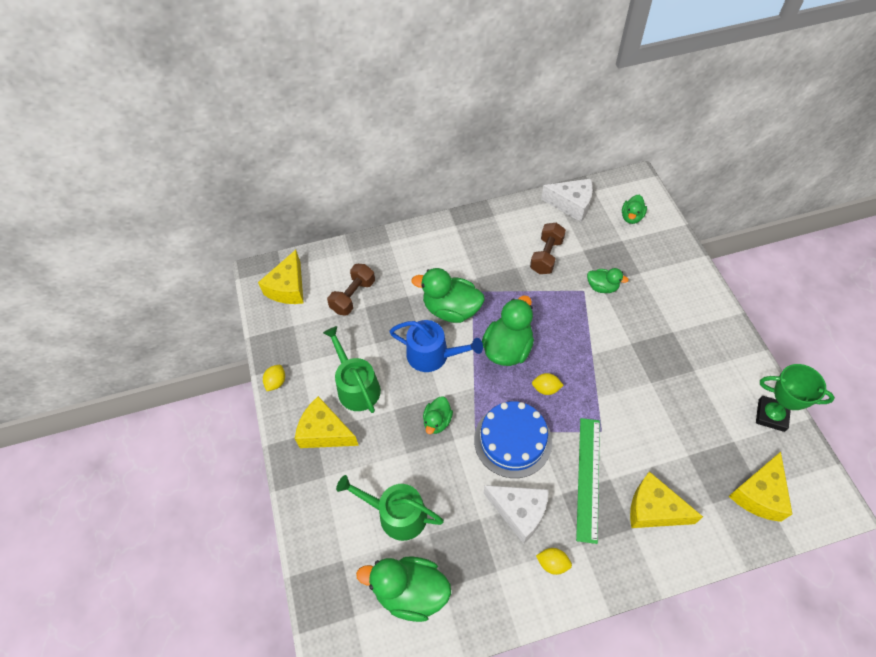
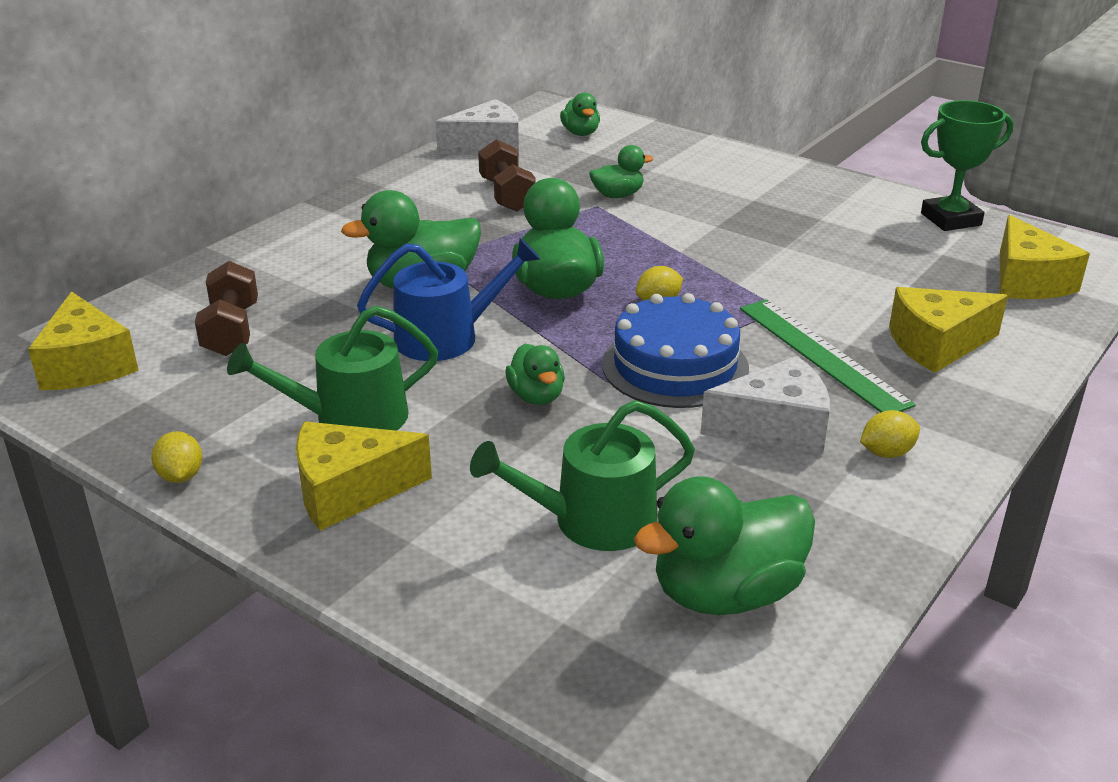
camera: 40 degrees left, 25 degrees down
(356, 386) = (350, 418): green watering can -> green watering can turned 45 degrees counterclockwise

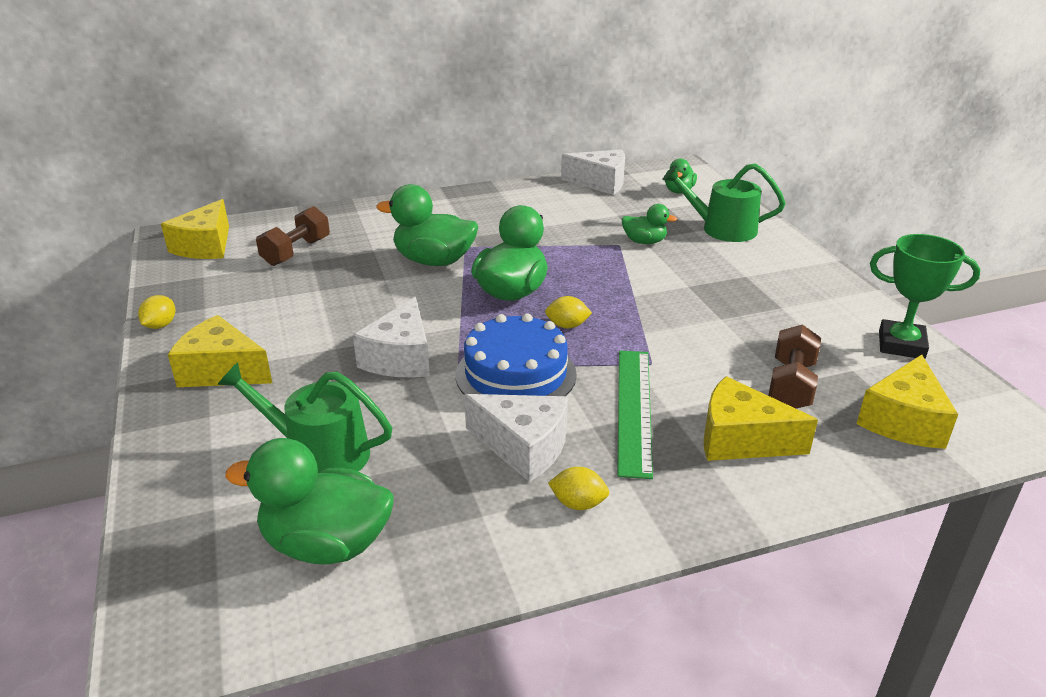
camera: 35 degrees right, 0 degrees up
(350, 418) = (282, 327): green watering can -> green watering can (722, 229)
(446, 337) = (402, 299): blue watering can -> none
(507, 195) = (568, 219): brown dumbbell -> brown dumbbell (791, 385)
(536, 396) = (400, 358): green duck -> white cheese

